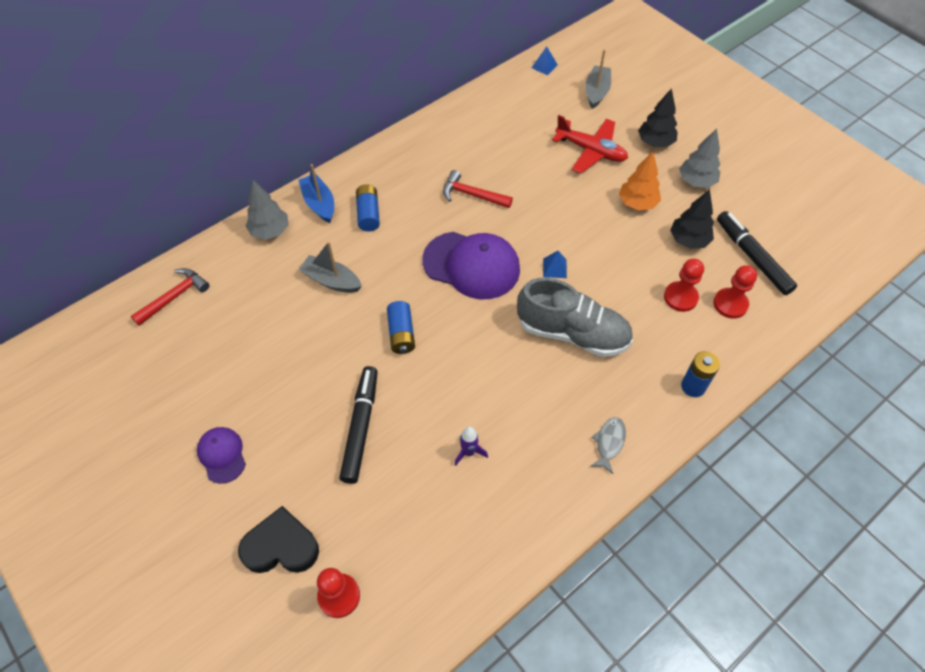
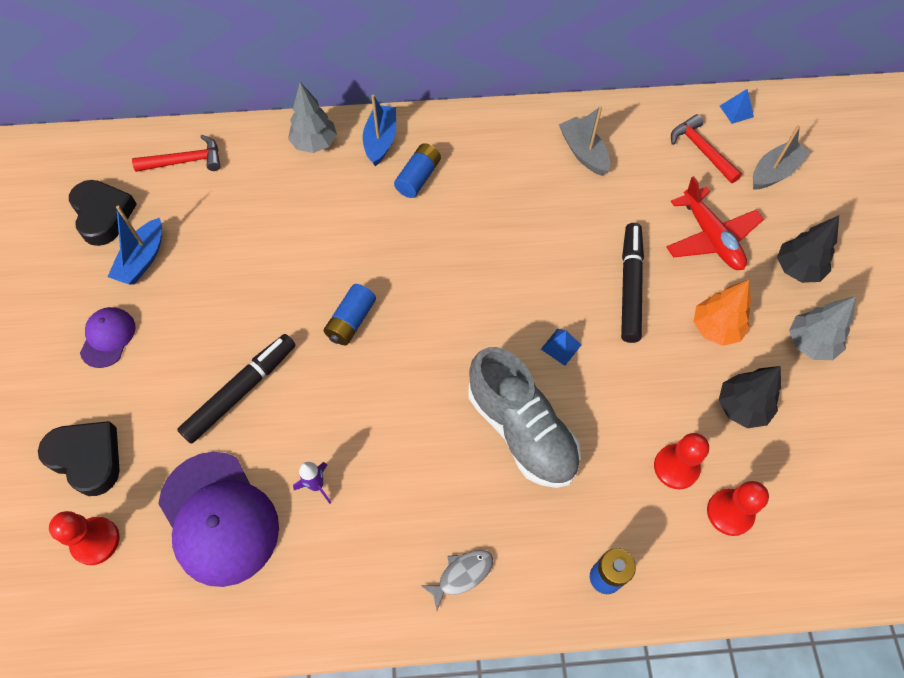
camera: 35 degrees right, 5 degrees up
(137, 372) = (103, 215): none -> black heart
(201, 385) = (142, 260): none -> blue boat
(331, 280) = (330, 226): grey boat -> grey boat (583, 152)
(471, 265) = (476, 291): purple cap -> purple cap (219, 518)
(472, 195) = (538, 215): red hammer -> red hammer (701, 150)
(752, 257) = (805, 474): black marker -> black marker (630, 286)

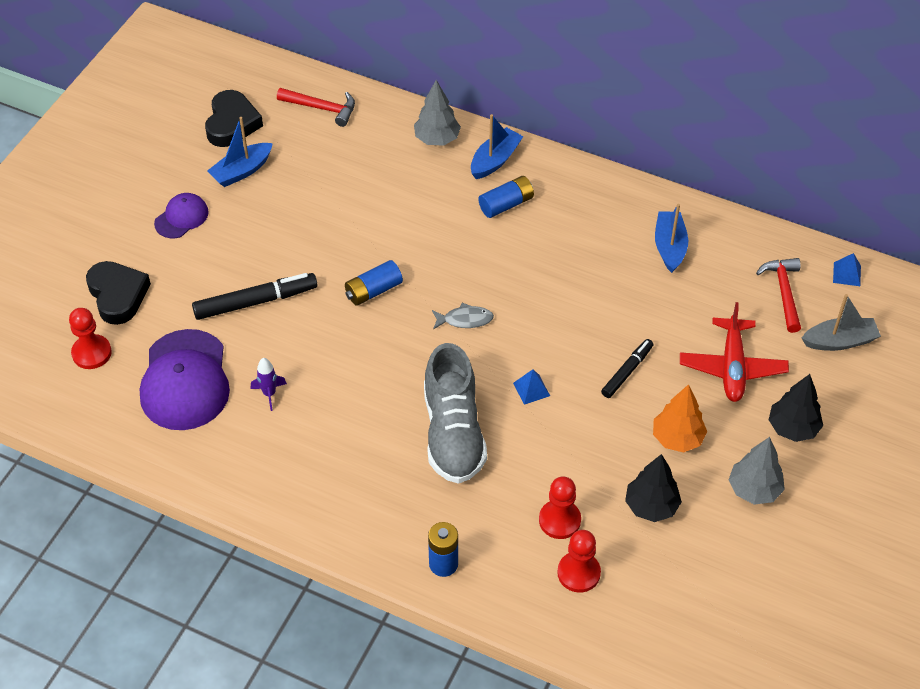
camera: 30 degrees right, 10 degrees down
(462, 575) = (336, 506): grey fish -> grey fish (465, 319)
(583, 152) = (669, 247): grey boat -> blue boat
(630, 286) = (627, 371): black marker -> black marker, size x0.62

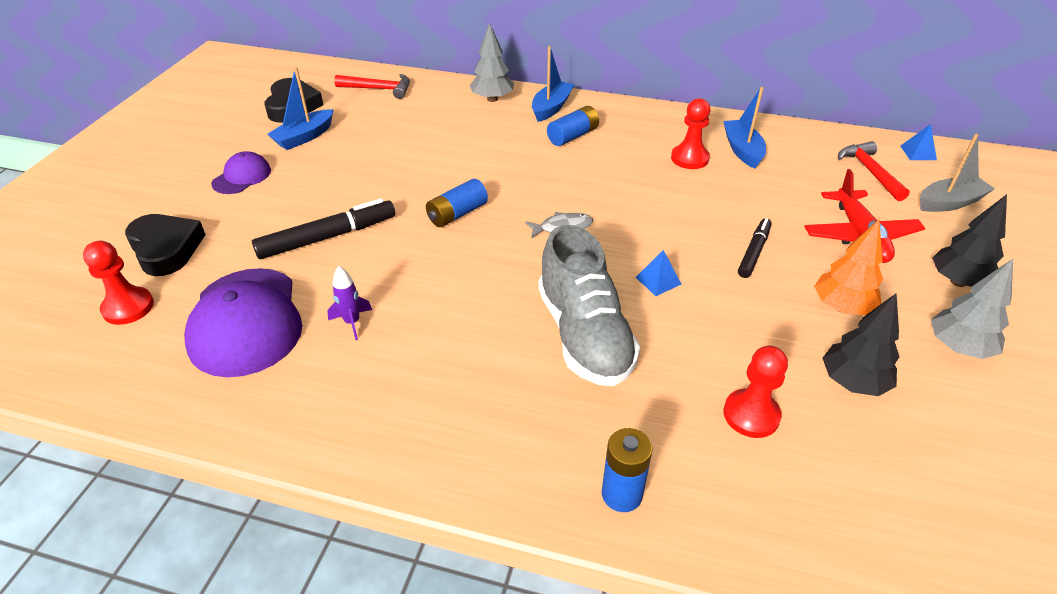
camera: 10 degrees left, 10 degrees down
(578, 573) = (805, 478): red pawn -> red pawn (689, 158)

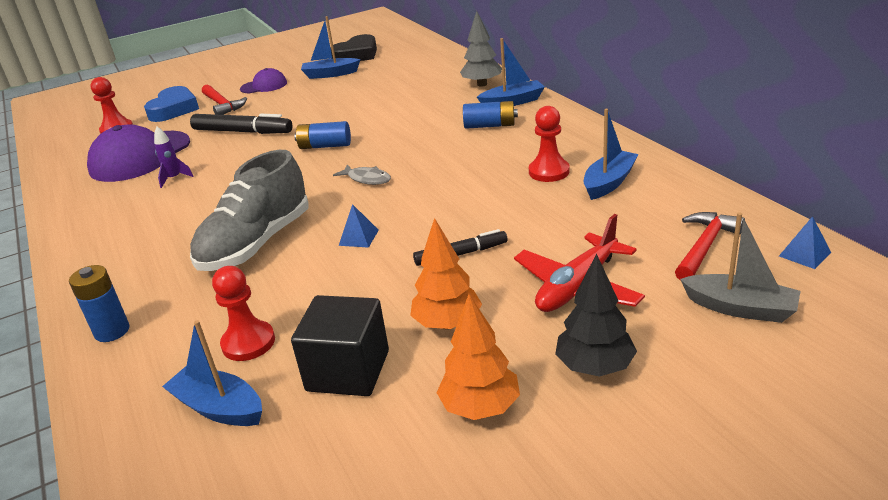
camera: 50 degrees right, 10 degrees down
(166, 249) = (174, 109): black heart -> blue heart
(379, 89) = (422, 58): red hammer -> red hammer (222, 105)
(833, 475) = (219, 408): none -> blue boat
(852, 382) = (348, 371): black tree -> black cube
(958, 347) = (480, 407): grey tree -> orange tree

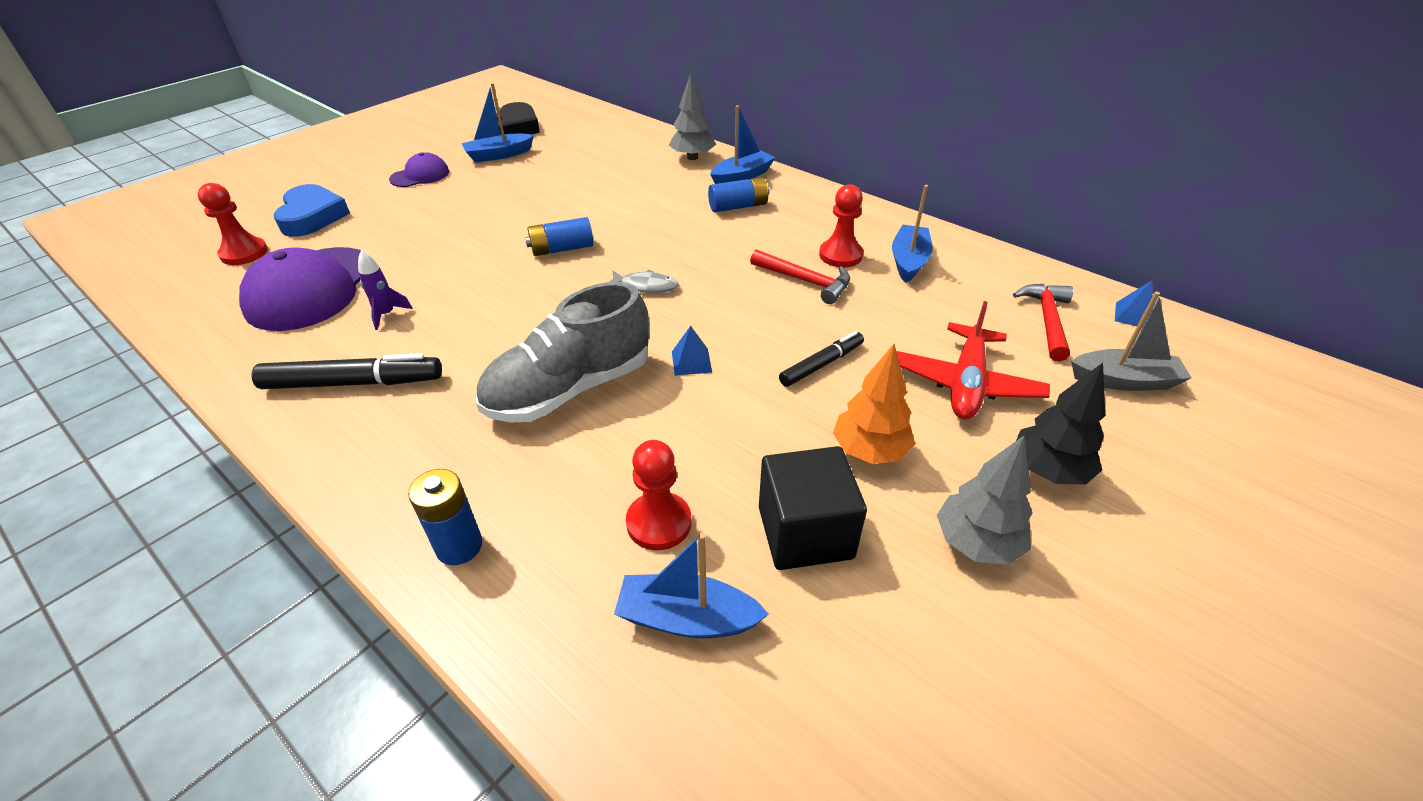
camera: 25 degrees left, 10 degrees up
(222, 105) = (381, 205): red hammer -> red hammer (805, 281)
(242, 132) = (437, 240): black marker -> black marker (353, 383)
(256, 244) = (570, 389): grey shoe -> grey shoe turned 45 degrees clockwise
(480, 407) = (977, 543): orange tree -> grey tree

